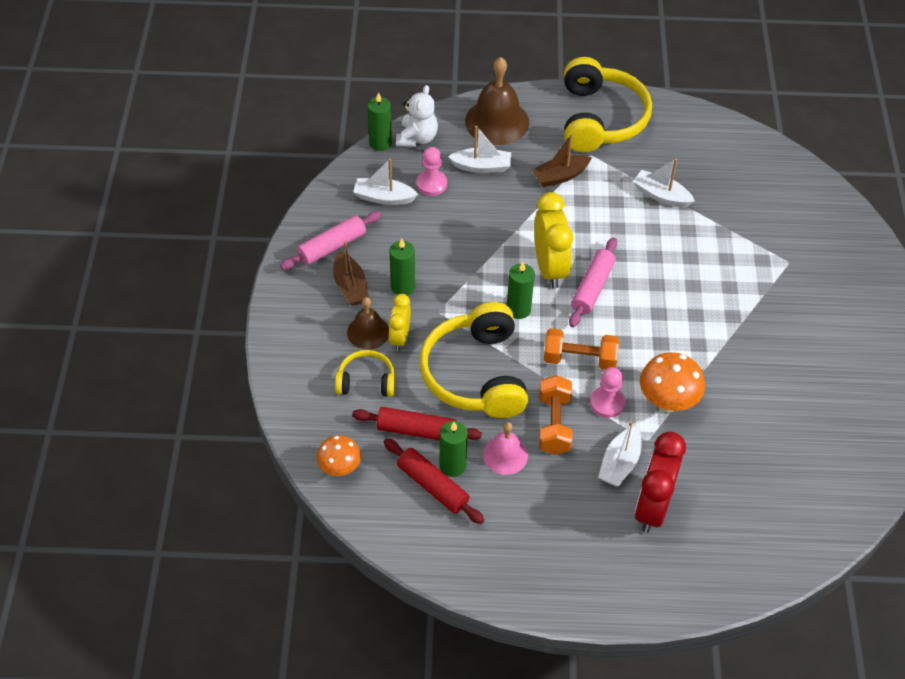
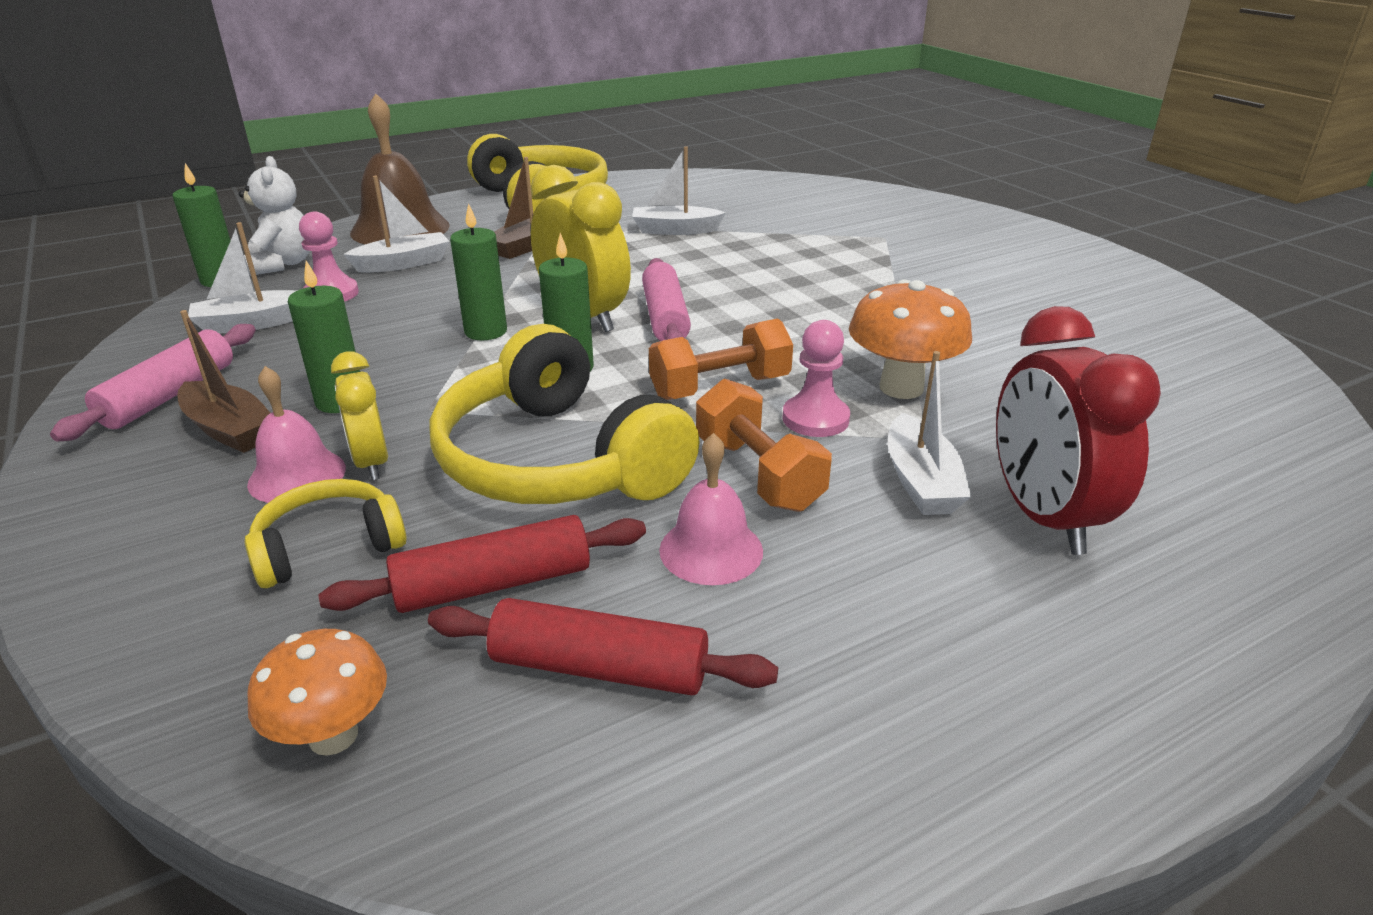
camera: 30 degrees left, 20 degrees down
(368, 332) = (297, 476): brown bell -> pink bell
(452, 466) = (617, 611): green candle -> green candle (486, 331)

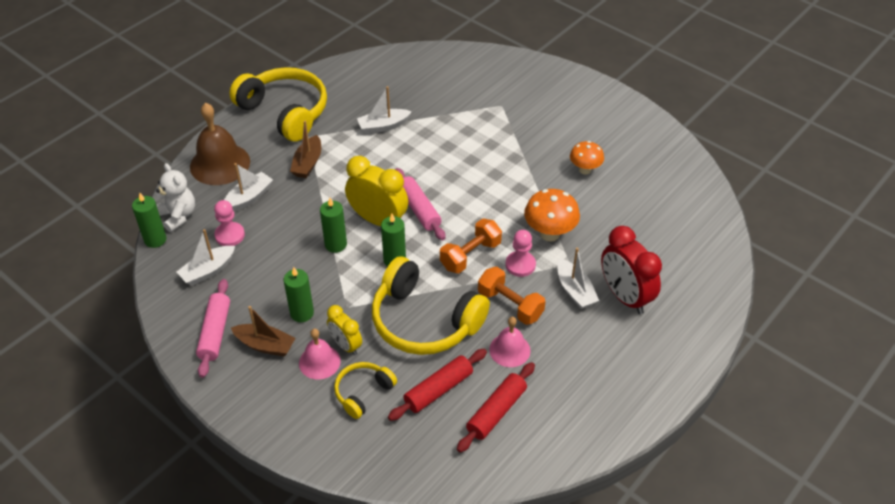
camera: 20 degrees left, 15 degrees up
(333, 735) = (425, 463): orange mushroom -> orange mushroom (585, 170)
(599, 668) = (496, 412): red rolling pin -> red rolling pin turned 45 degrees counterclockwise

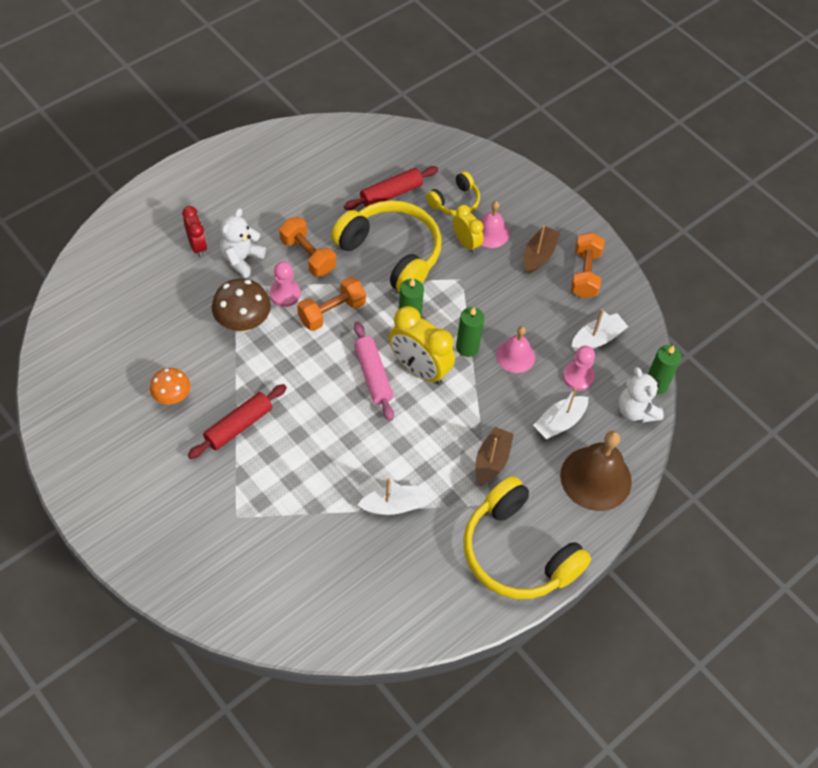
camera: 175 degrees left, 10 degrees up
(215, 332) = (585, 274): pink rolling pin -> orange dumbbell
(265, 345) = (538, 255): brown boat -> brown boat turned 90 degrees clockwise
(302, 313) = (504, 279): green candle -> none
(496, 412) = (347, 170): red rolling pin -> red rolling pin (239, 426)
(509, 350) = (321, 216): pink bell -> pink bell (515, 356)
(549, 233) = (243, 323): orange mushroom -> brown mushroom
(575, 291) = (242, 259): white boat -> white teddy bear
(625, 297) = (197, 246): red clock -> red clock, size x0.59

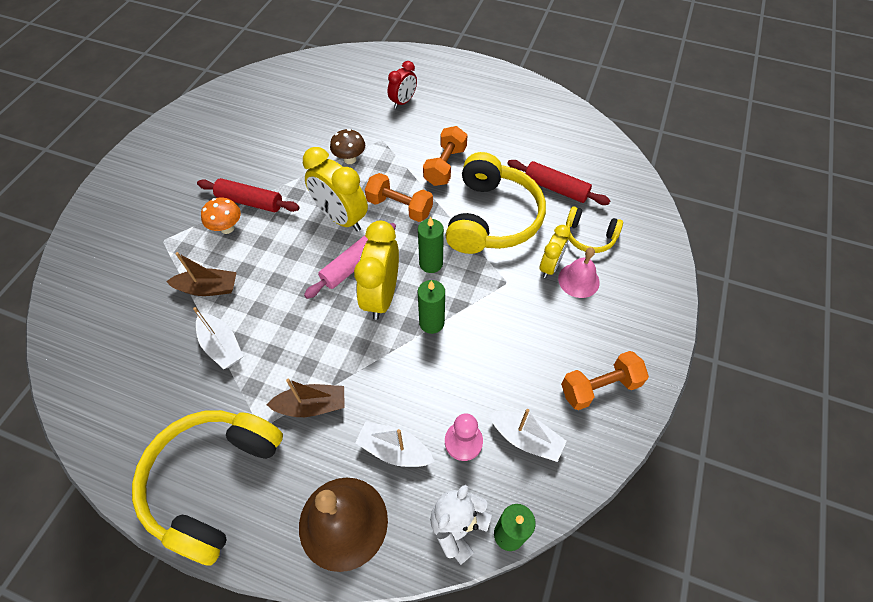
camera: 65 degrees right, 0 degrees up
(172, 397) = (255, 152): orange mushroom -> orange mushroom (227, 228)
(242, 259) = (410, 130): white teddy bear -> none
(243, 323) = (350, 159): brown mushroom -> brown mushroom, size x0.66
(285, 294) = (396, 170): pink pawn -> none
(313, 361) = (341, 218): none -> yellow clock
(515, 356) = (450, 369): pink bell -> none
(538, 255) = (587, 333): brown boat -> brown boat (208, 288)

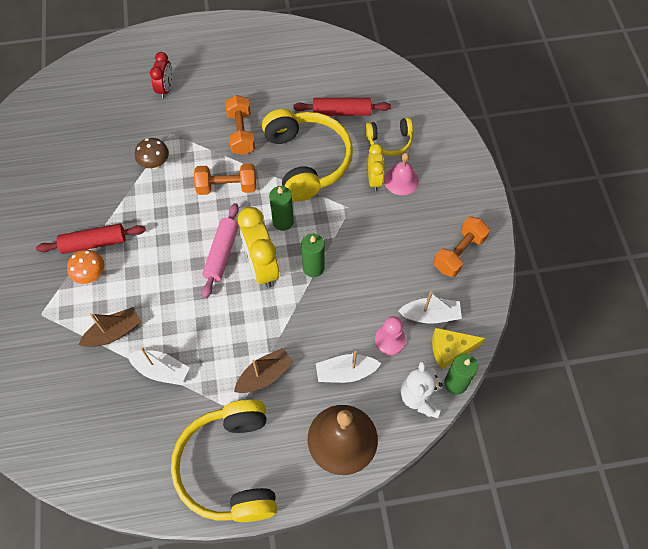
camera: 30 degrees left, 5 degrees up
(341, 218) = (184, 219): yellow clock -> none
(525, 491) = (450, 349): none -> yellow cheese

